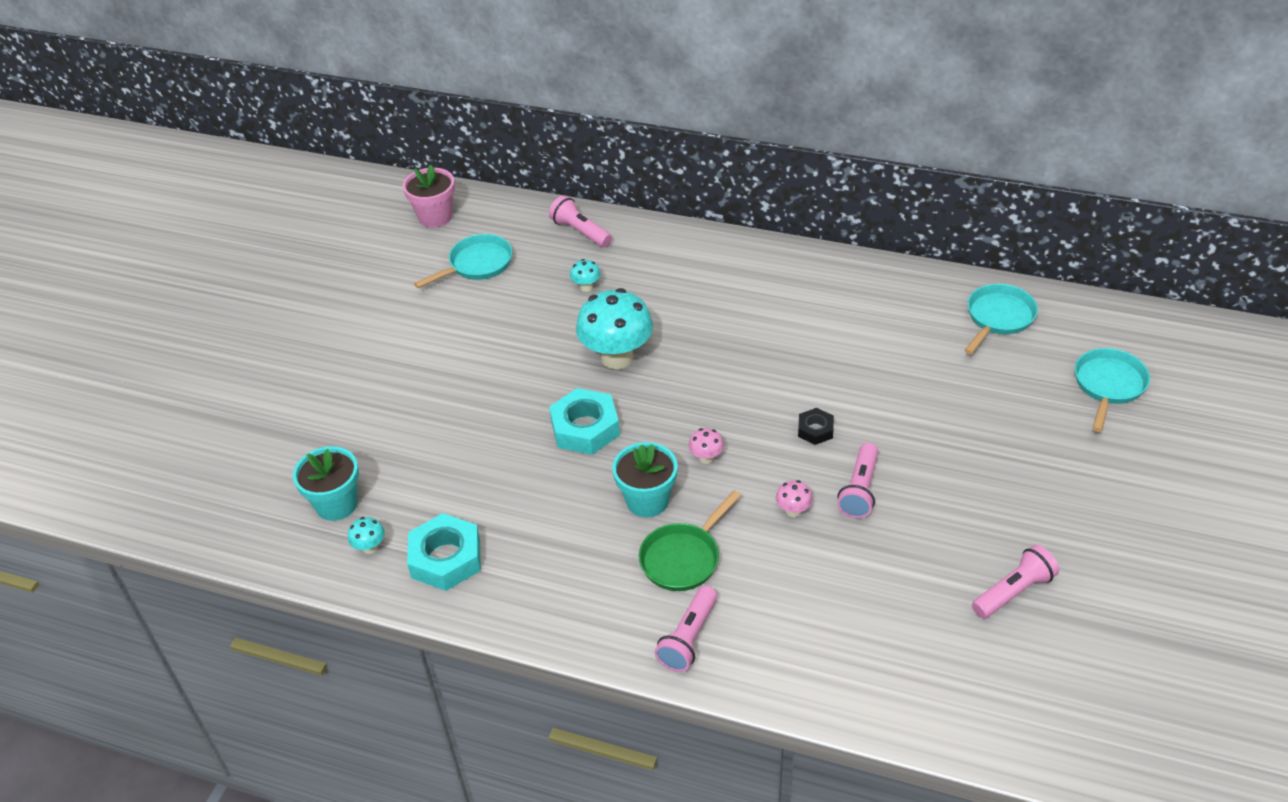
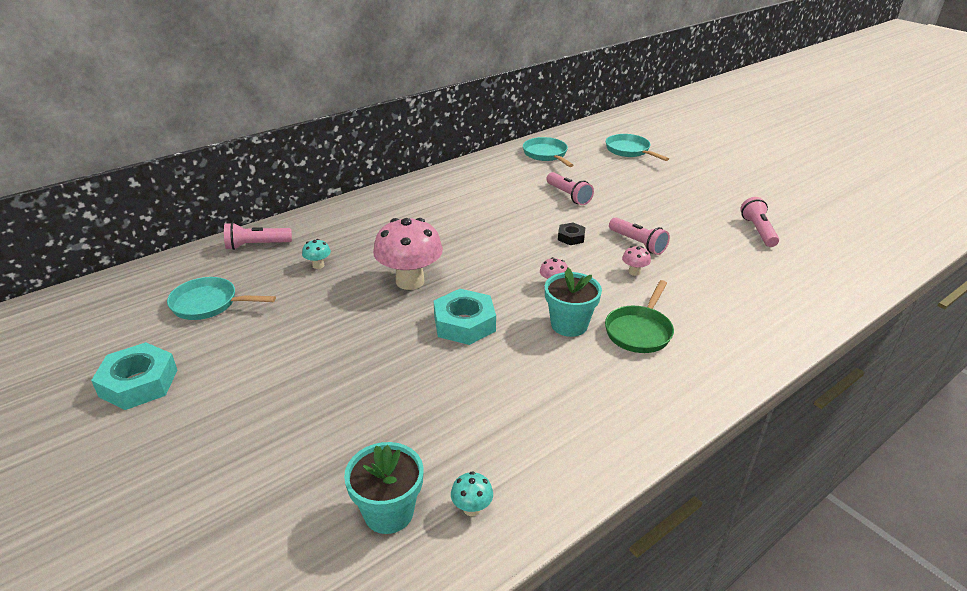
camera: 60 degrees left, 10 degrees down
(435, 217) = (113, 303): pink flower pot -> none
(446, 558) = (533, 459): turquoise nut -> turquoise nut (138, 383)
(477, 264) = (209, 304): turquoise pan -> turquoise pan turned 75 degrees counterclockwise
(617, 357) = (410, 281): turquoise mushroom -> pink mushroom
(683, 558) = (639, 331): green pan -> green pan turned 45 degrees clockwise
(689, 638) = (719, 359): pink flashlight -> pink flashlight (568, 196)

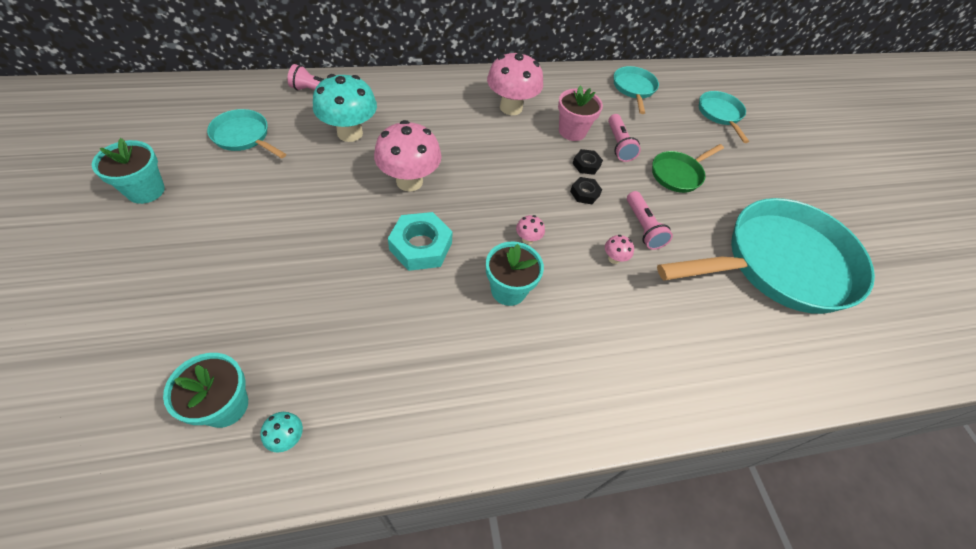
camera: 20 degrees right, 20 degrees up
(138, 383) = (145, 190): turquoise nut -> turquoise flower pot
(318, 265) = (350, 133): turquoise mushroom -> turquoise mushroom, size x2.34
(453, 199) = (511, 107): none -> pink mushroom
(521, 199) = (572, 131): none -> pink flower pot
(554, 218) = (586, 165): none -> black nut
(639, 331) = (567, 327): green pan -> green pan (678, 174)
(757, 231) = (779, 264): pink flashlight -> turquoise pan

